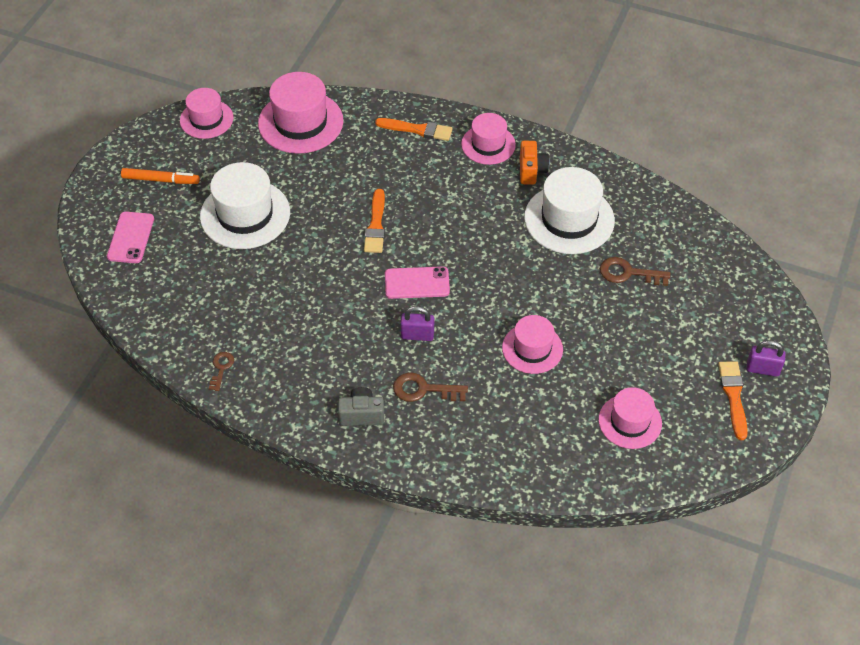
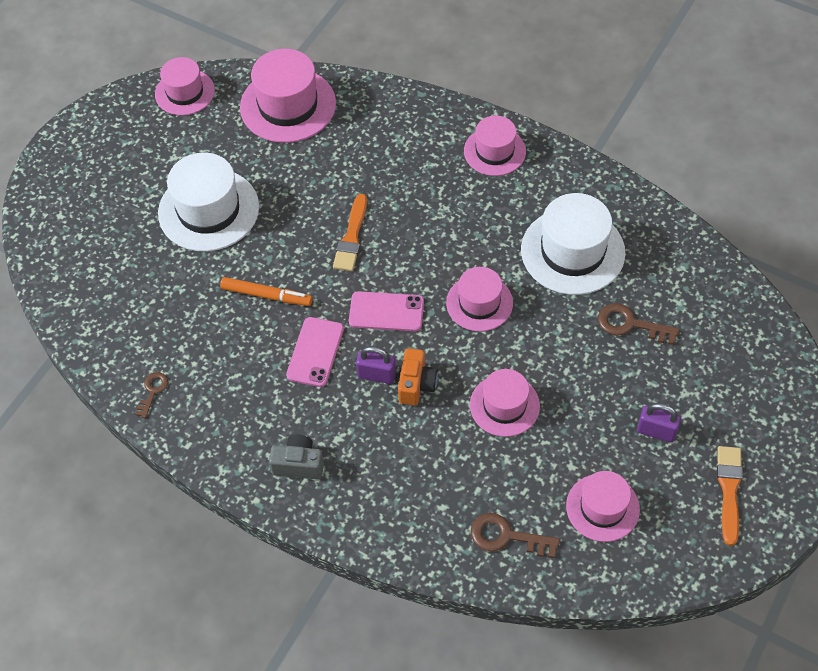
camera: 10 degrees right, 5 degrees up
(131, 238) = (80, 225): pink phone -> pink phone (315, 352)
(161, 180) = (123, 160): orange marker -> orange marker (266, 295)
(417, 130) = (417, 126): orange brush -> none
(423, 389) = (373, 442): brown key -> brown key (506, 536)
(496, 268) = (479, 303): none -> pink hat
(531, 171) = (539, 188): orange camera -> orange camera (416, 385)
(762, 369) = (769, 460): purple padlock -> purple padlock (656, 431)

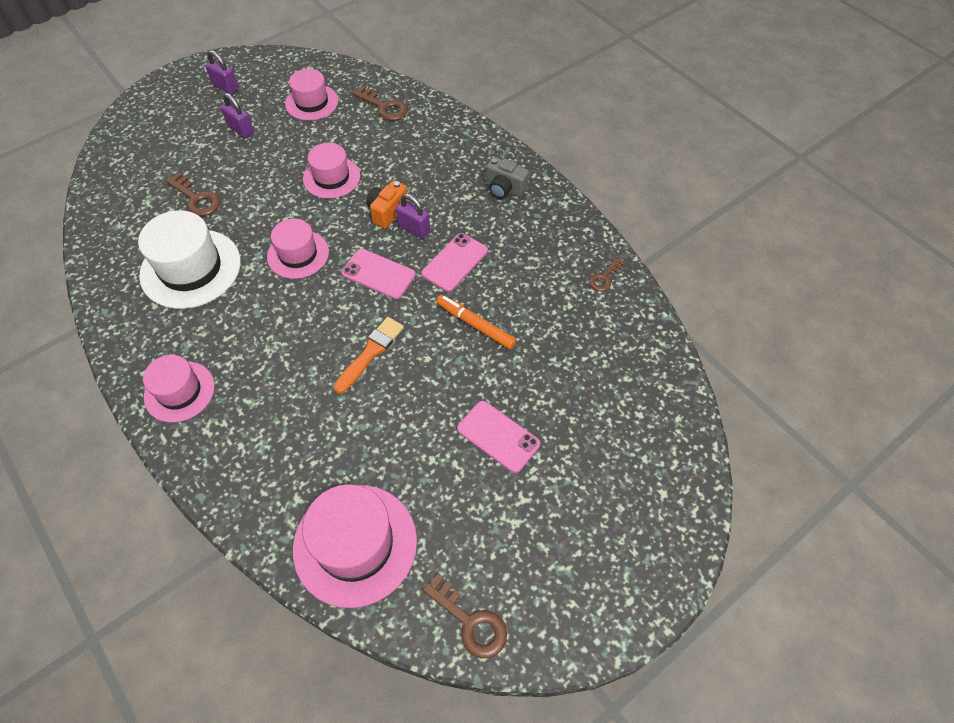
camera: 160 degrees left, 0 degrees up
(185, 92) = (470, 621): pink hat -> brown key
(208, 210) = (498, 436): white hat -> pink phone
(729, 490) = (225, 87): orange brush -> purple padlock

